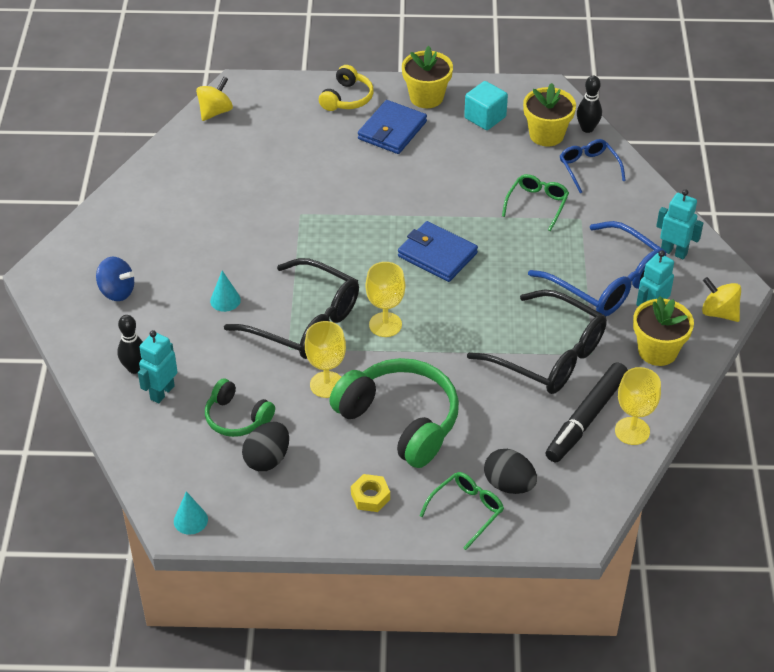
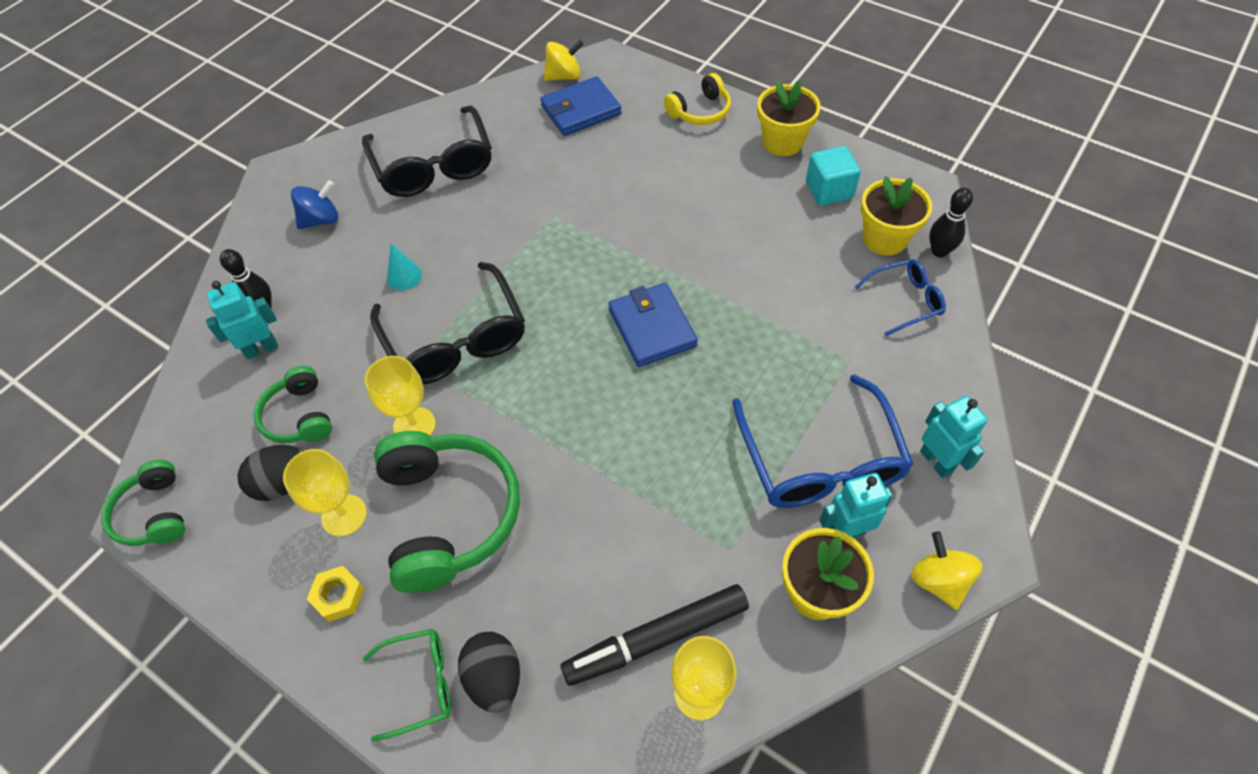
camera: 35 degrees right, 10 degrees up
(117, 291) = (321, 220): blue spinning top -> blue spinning top turned 90 degrees counterclockwise
(190, 520) = (154, 513): turquoise cone -> green headphones
(385, 324) = (531, 384): yellow goblet -> yellow goblet (344, 515)
(392, 130) = (718, 164): blue wallet -> blue wallet (581, 110)
(537, 204) = (811, 318): green glasses -> none
(549, 355) = (678, 523): black glasses -> black glasses (434, 166)
(588, 168) = (905, 300): blue glasses -> blue glasses turned 60 degrees clockwise

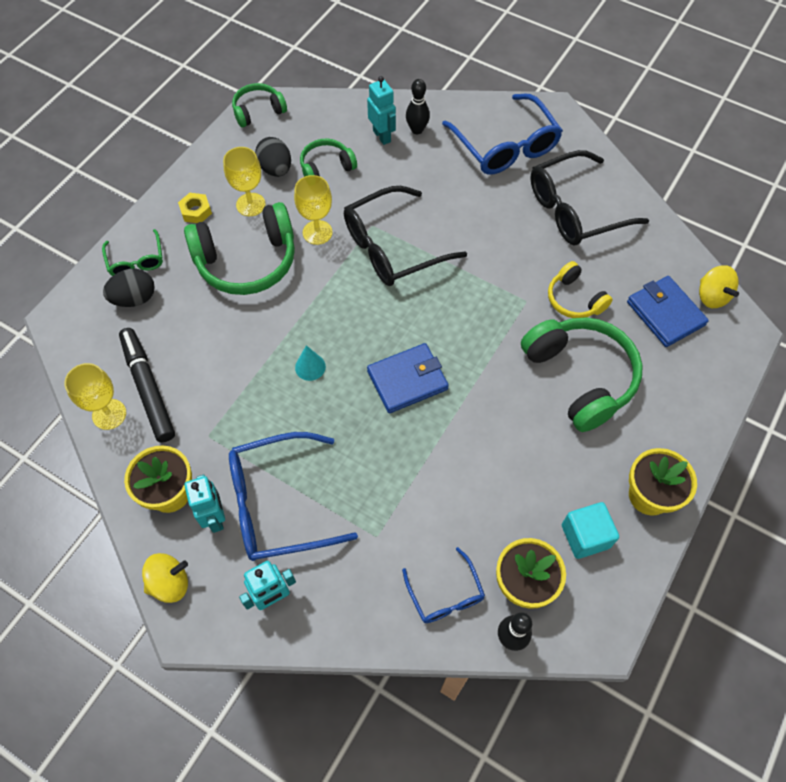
camera: 85 degrees right, 5 degrees up
(321, 220) = (505, 146): blue spinning top -> blue glasses
(404, 276) = (452, 207): turquoise cone -> turquoise cone (310, 367)
(653, 179) = (580, 377): none -> green headphones
(700, 111) = (682, 418): yellow headphones -> yellow headphones (574, 299)

